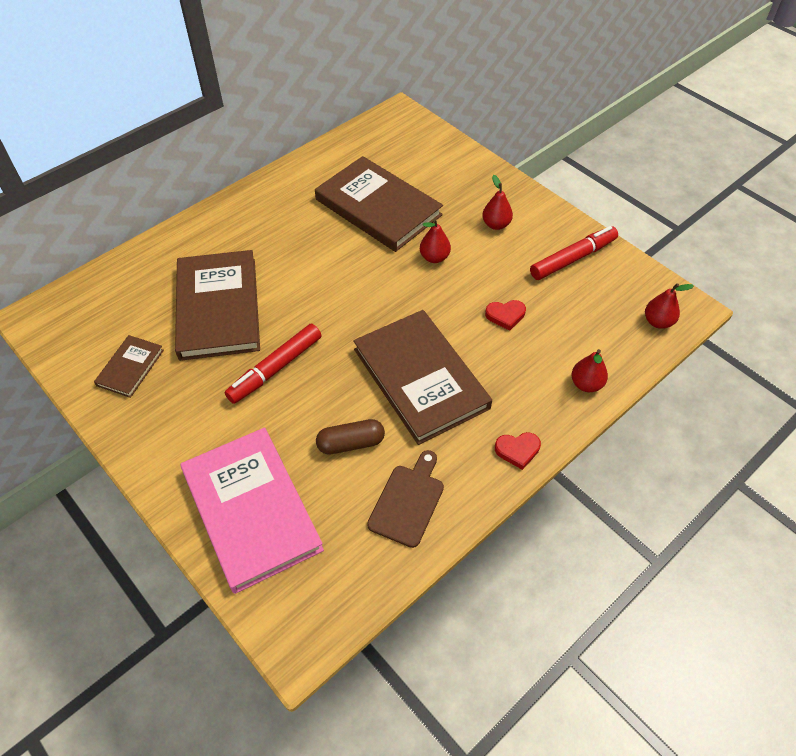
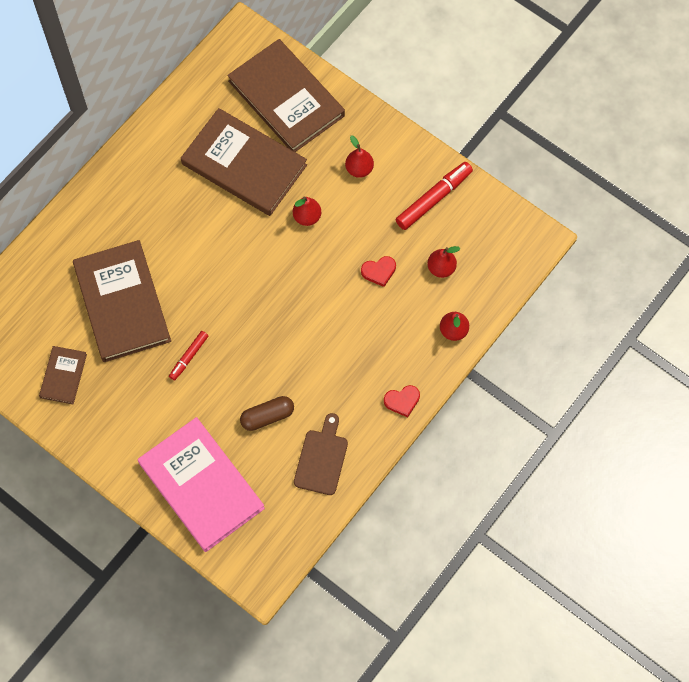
camera: 10 degrees left, 15 degrees up
(275, 368) = (189, 357): red marker -> red marker, size x0.58
(421, 378) = (314, 347): brown book -> brown book (286, 98)
(658, 322) = (512, 257): red pear -> red pear (441, 268)

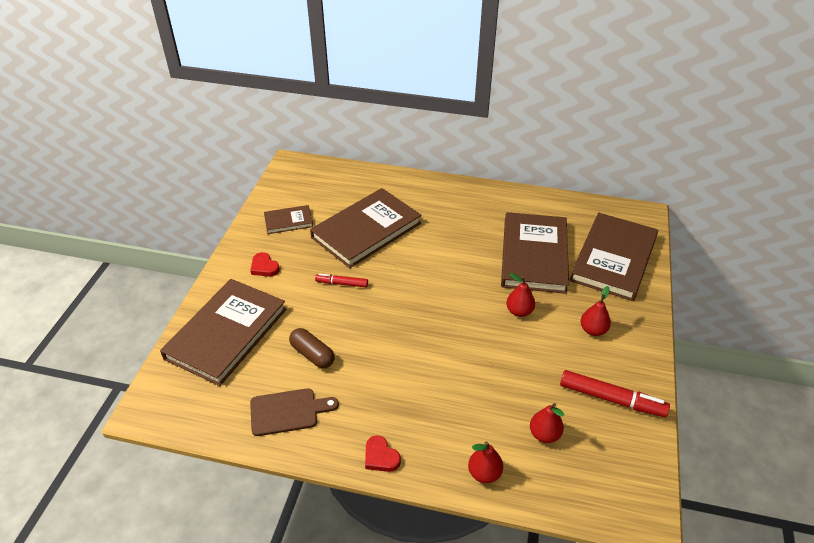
camera: 65 degrees right, 25 degrees down
(201, 486) = (226, 333): pink book -> brown book
(379, 271) = (504, 383): red heart -> red heart (264, 267)

